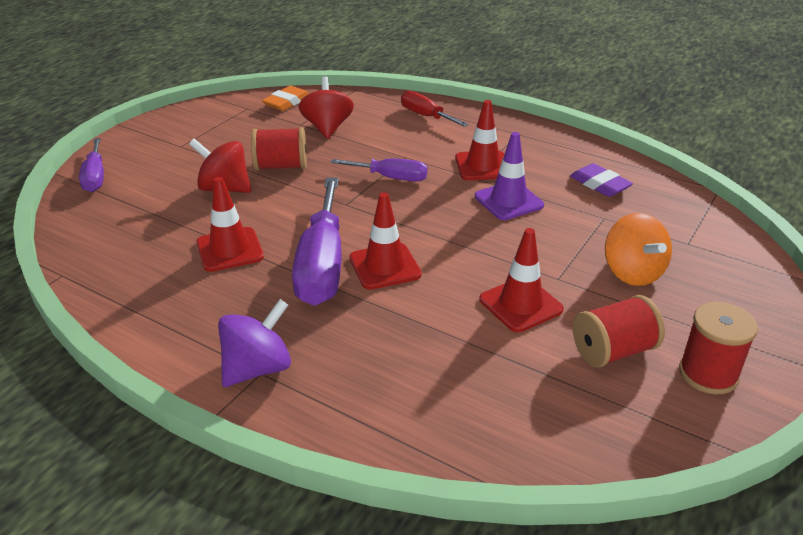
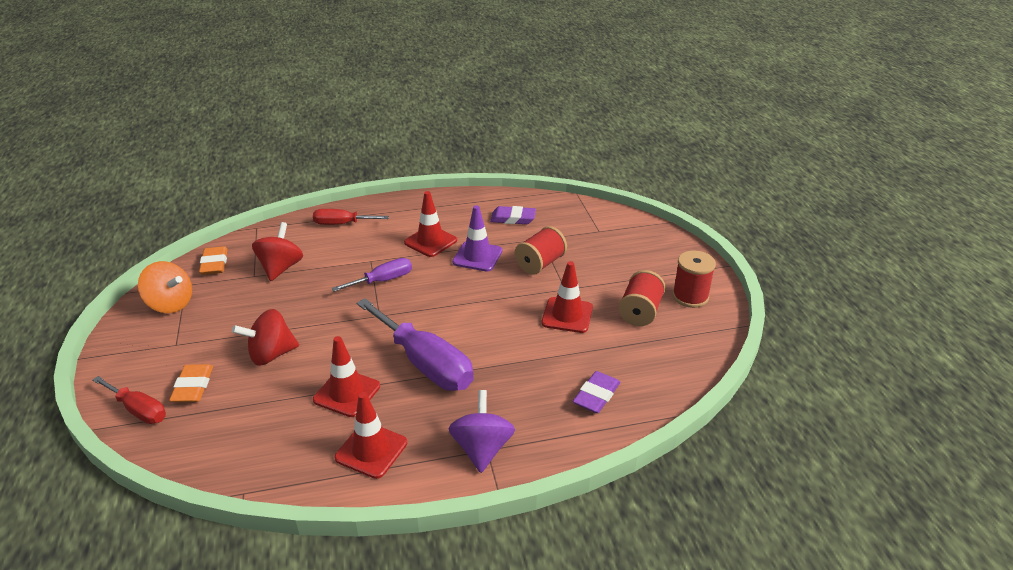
camera: 45 degrees left, 0 degrees up
(95, 177) = (138, 410): purple screwdriver -> red screwdriver
(146, 181) = (193, 387): none -> orange eraser
(281, 166) = (290, 315): red spool -> red spool (540, 264)
(327, 128) = (281, 268): red spinning top -> red spinning top turned 60 degrees clockwise
(385, 266) = (464, 340): red traffic cone -> red traffic cone (371, 450)
(433, 400) = (596, 395): none -> purple eraser
(632, 273) = (595, 263): orange spinning top -> orange spinning top (170, 304)

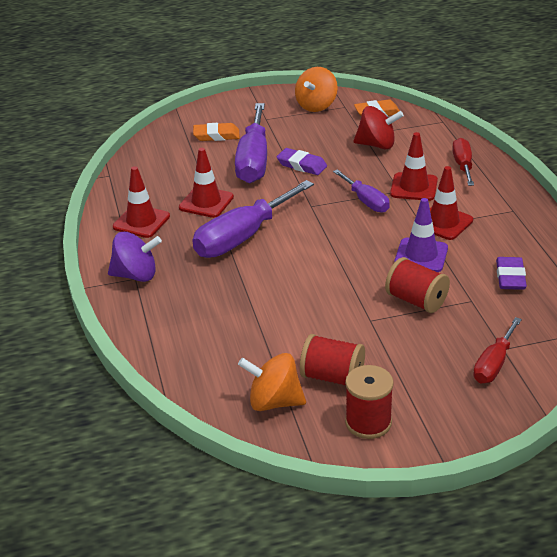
camera: 90 degrees right, 0 degrees up
(138, 410) = (193, 120): red screwdriver -> red screwdriver (494, 364)
(271, 354) = (254, 161): red spinning top -> purple screwdriver
(567, 315) = (321, 321): red traffic cone -> red traffic cone (414, 187)
(596, 395) = (196, 340): purple eraser -> purple eraser (301, 165)
(675, 345) = (274, 402): none -> orange spinning top

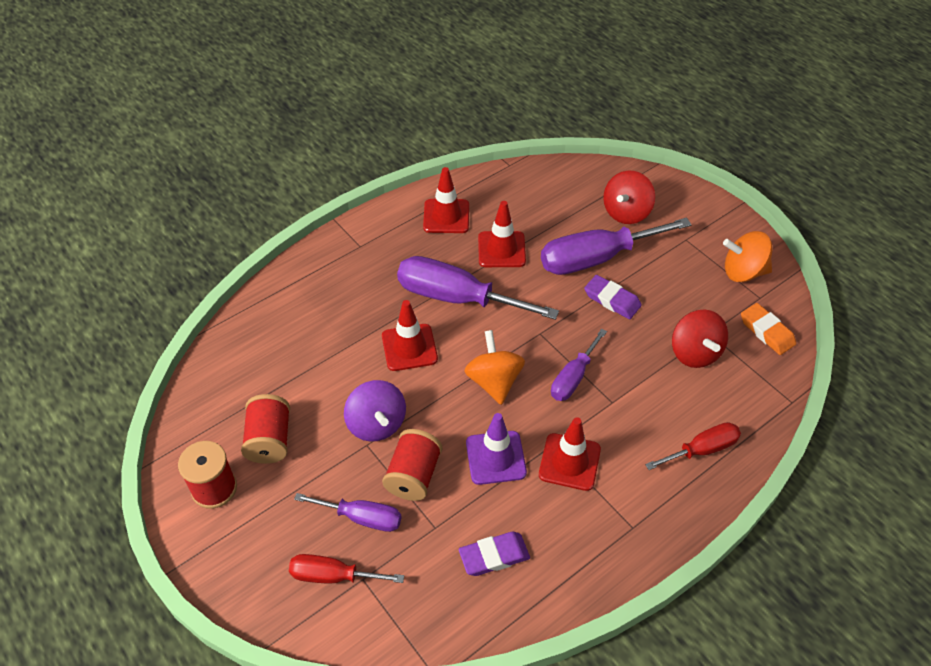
camera: 65 degrees right, 15 degrees up
(136, 275) = (364, 245): purple spinning top -> purple spinning top (376, 424)
(216, 135) = (626, 212): orange eraser -> red spinning top
(274, 402) = (222, 406): orange spinning top -> orange spinning top (494, 381)
(301, 165) = (612, 300): purple eraser -> purple eraser turned 60 degrees counterclockwise
(414, 187) = (626, 413): red traffic cone -> red traffic cone (409, 347)
(444, 337) = (362, 517): none -> purple screwdriver

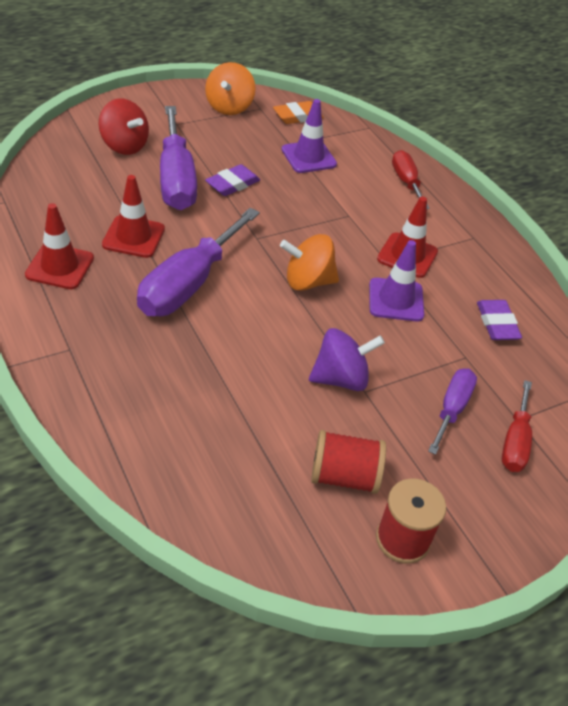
camera: 85 degrees left, 5 degrees down
(409, 347) = (245, 334): red traffic cone -> none
(413, 476) = (408, 361): red spool -> none
(573, 377) = (316, 230): purple screwdriver -> none
(694, 353) = (308, 157): red spinning top -> purple traffic cone

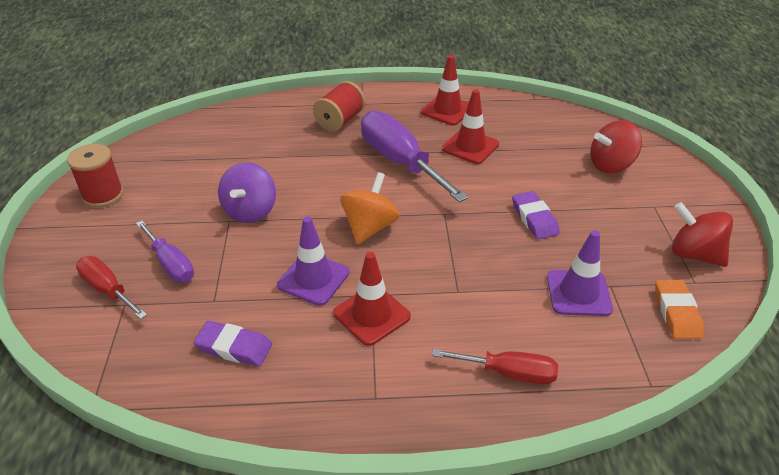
camera: 120 degrees right, 5 degrees down
(176, 179) = (549, 185): purple screwdriver -> none
(229, 107) = (694, 254): orange spinning top -> red spinning top
(344, 476) = (170, 185): red spool -> red spool (340, 121)

